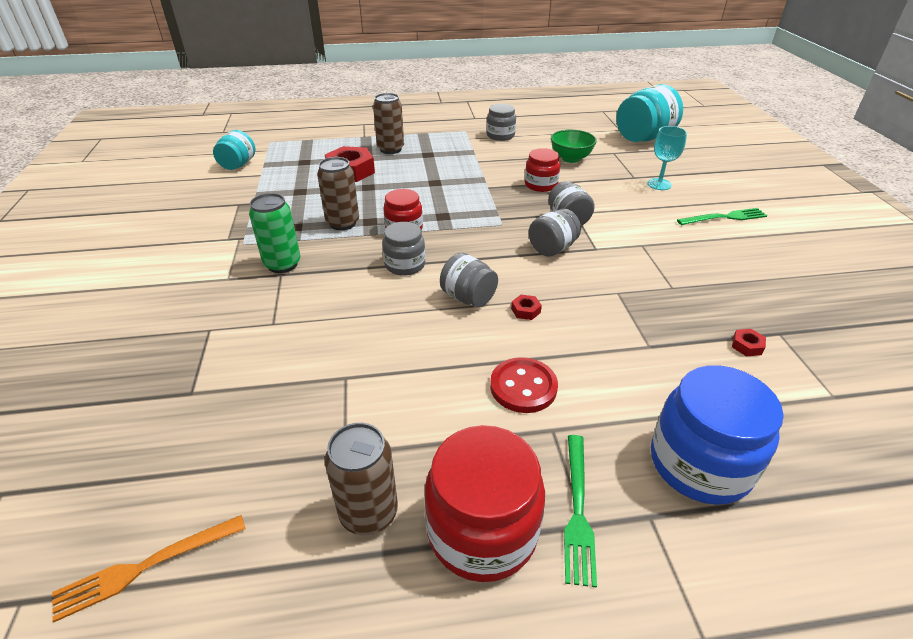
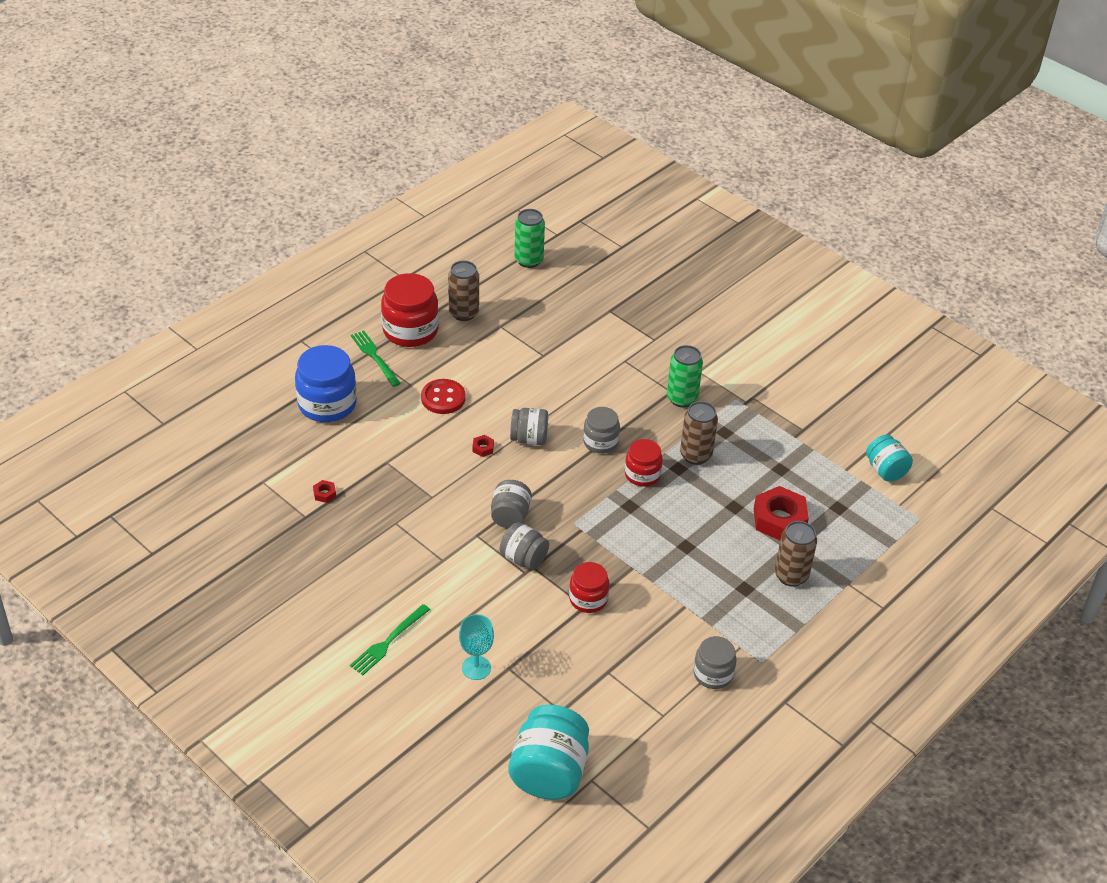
camera: 140 degrees right, 5 degrees up
(146, 566) = (528, 260): orange fork -> green can
(570, 158) = (597, 668): green bowl -> none

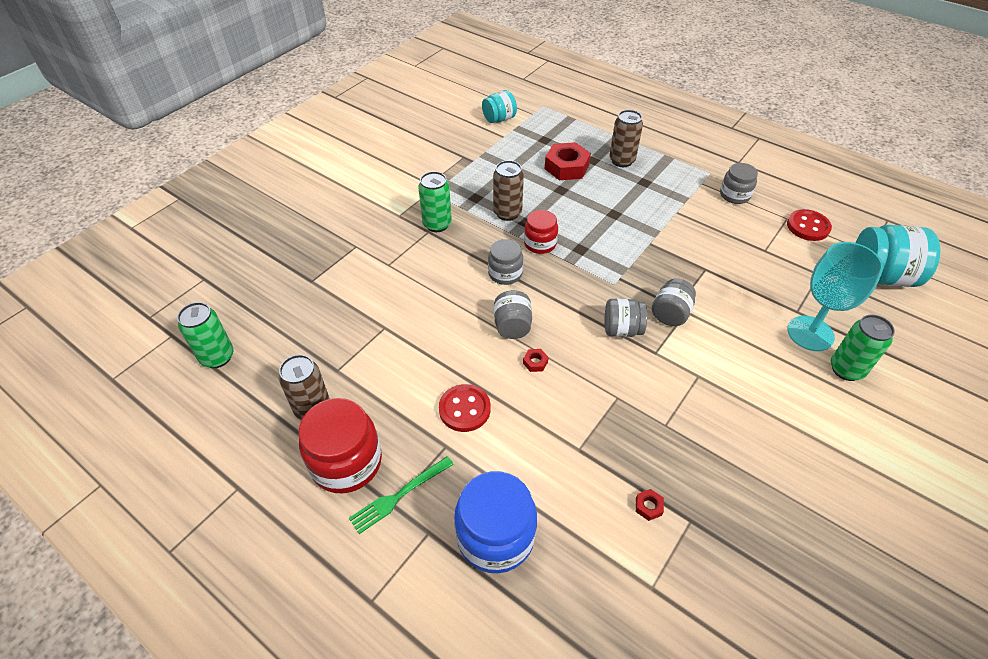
camera: 95 degrees left, 5 degrees up
(388, 641) = (819, 405): green fork -> none
(424, 680) = (846, 369): none -> green can
(476, 668) = (810, 333): turquoise goblet -> turquoise goblet, size x1.67
(588, 599) = (697, 267): red jar -> none
(645, 731) = (808, 226): none -> red button

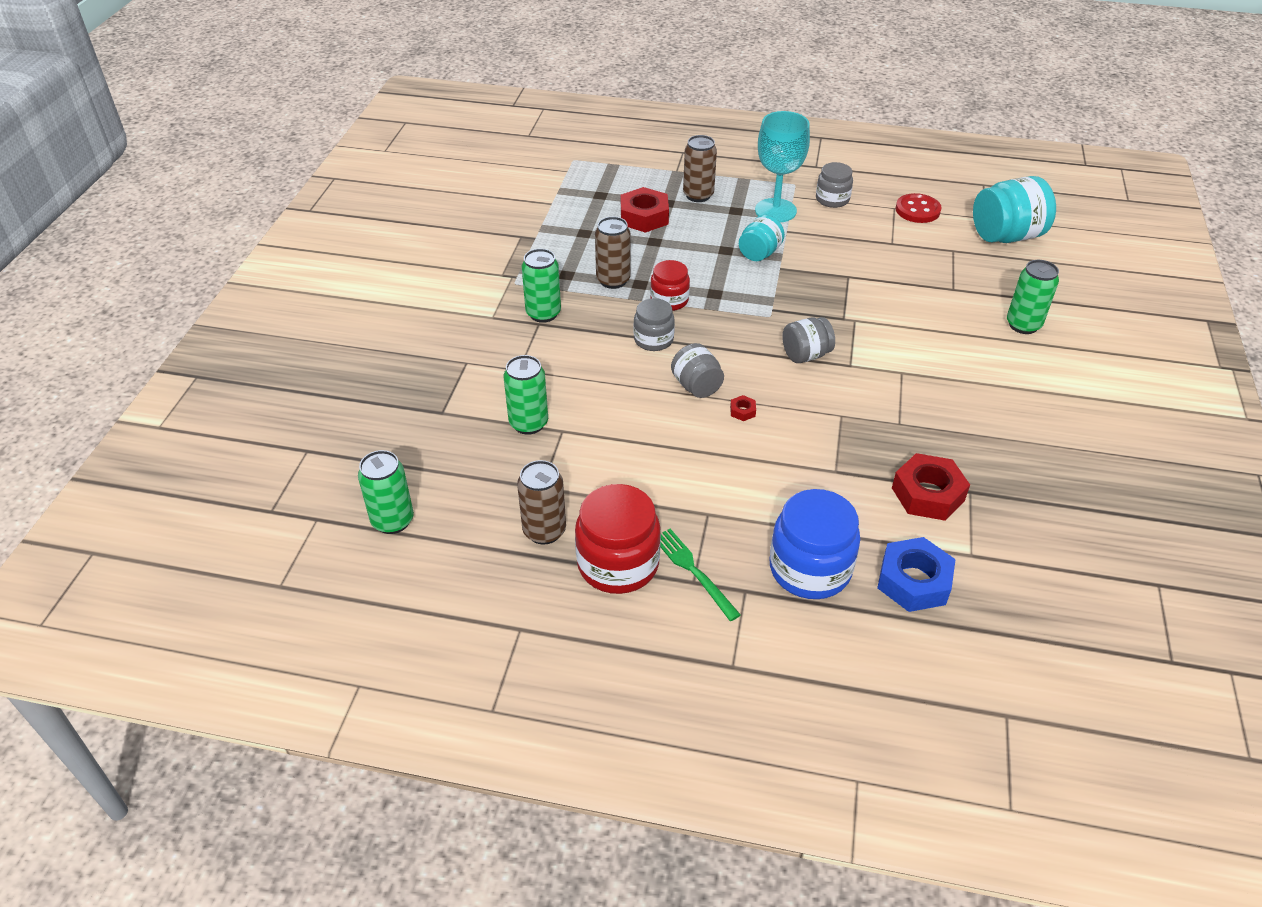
camera: 25 degrees left, 5 degrees down
(364, 312) = (528, 423): none -> green can
(399, 495) = (694, 571): green fork -> green fork turned 120 degrees clockwise
(464, 409) = (703, 475): red button -> none
(499, 119) = (533, 186): turquoise jar -> turquoise jar (759, 253)
(580, 591) = (913, 581): none -> blue nut
(648, 506) = (928, 494): red nut -> red nut, size x2.35
(670, 314) = (842, 327): grey jar -> none
(810, 333) = (976, 304): turquoise goblet -> turquoise goblet (775, 210)

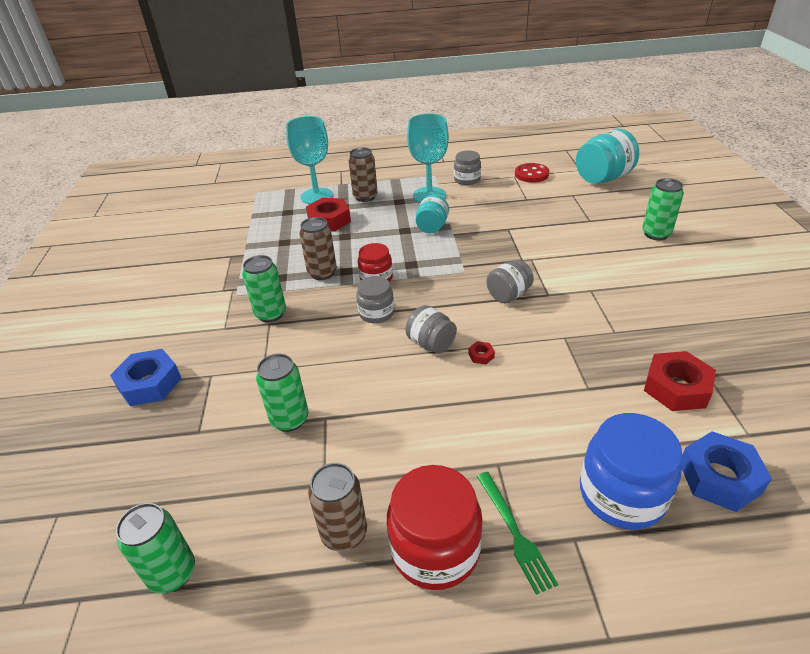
camera: 15 degrees left, 5 degrees down
(407, 355) = (150, 383): none -> blue nut
(641, 181) = (317, 196): none -> turquoise goblet
(694, 571) = (514, 533): green fork -> green fork turned 150 degrees counterclockwise

